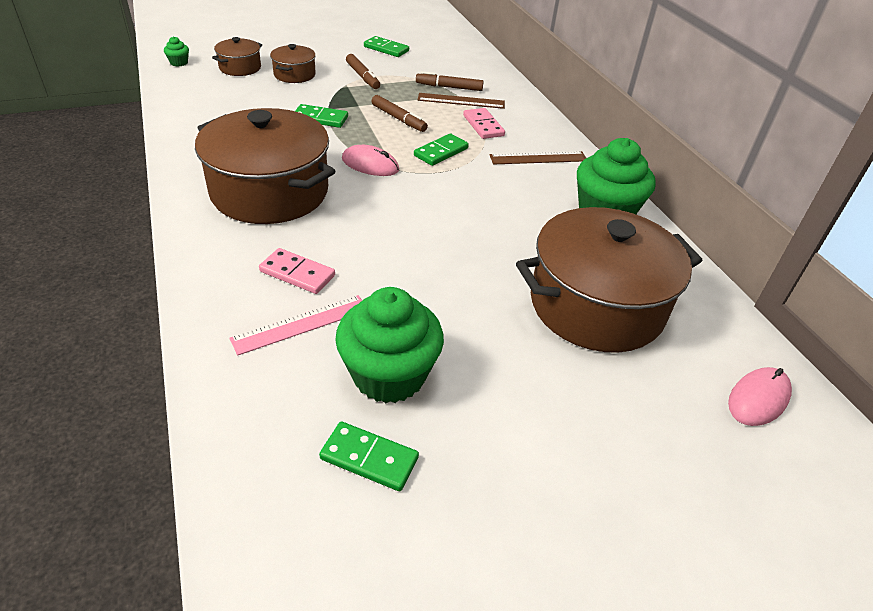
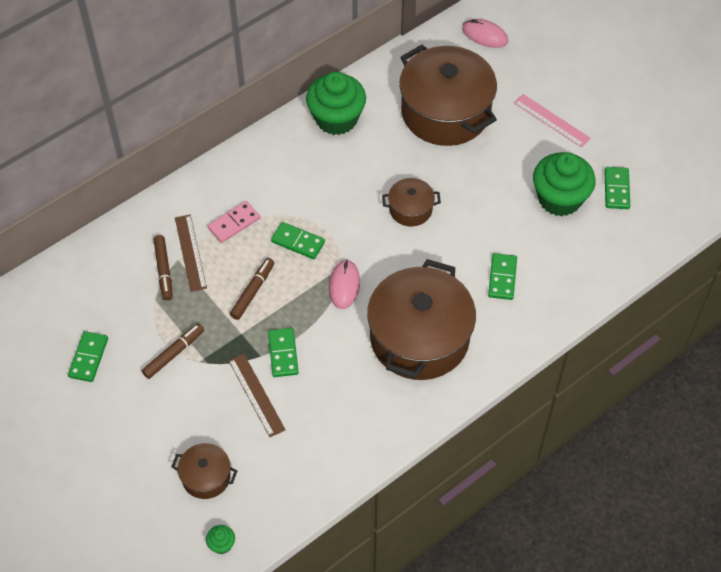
camera: 105 degrees left, 15 degrees up
(294, 75) = (198, 417): brown pot -> brown pot (410, 209)
(297, 273) = (502, 278): pink domino -> green domino
(301, 324) = (545, 256): pink ruler -> pink ruler (551, 120)
(538, 158) = (273, 172): brown ruler -> brown ruler (256, 395)

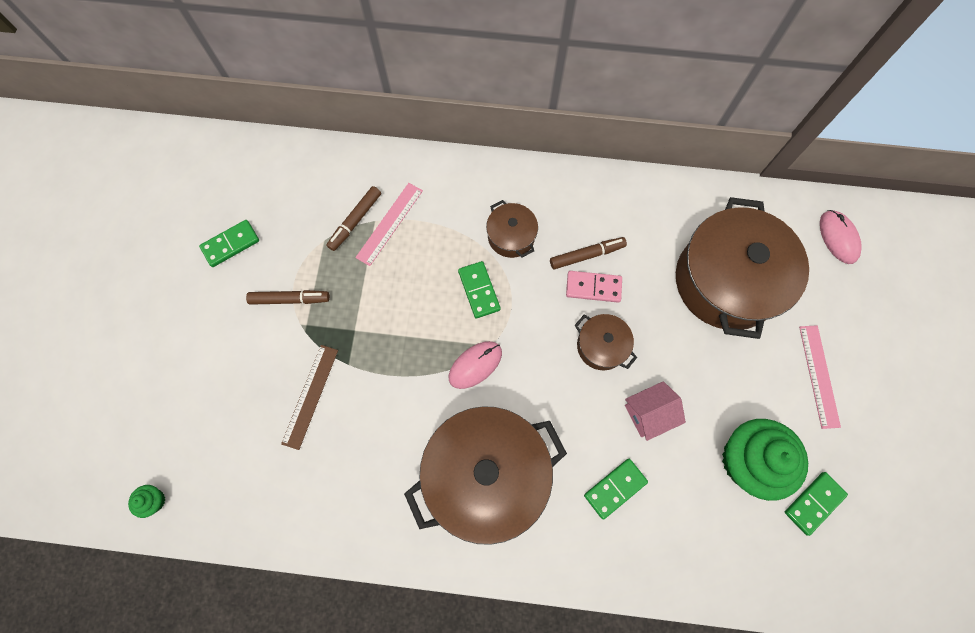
camera: 45 degrees right, 15 degrees up
(190, 252) = (389, 223): brown ruler -> pink ruler
(206, 477) = (203, 430): brown pot -> brown pot (511, 236)
(234, 223) = (447, 228): pink domino -> pink domino (593, 287)
(252, 291) = (400, 301): brown marker -> brown marker (587, 255)
(283, 353) = (366, 380): green domino -> none
(336, 119) = (623, 206): green cupcake -> none
(478, 221) = (649, 413): none -> pink house

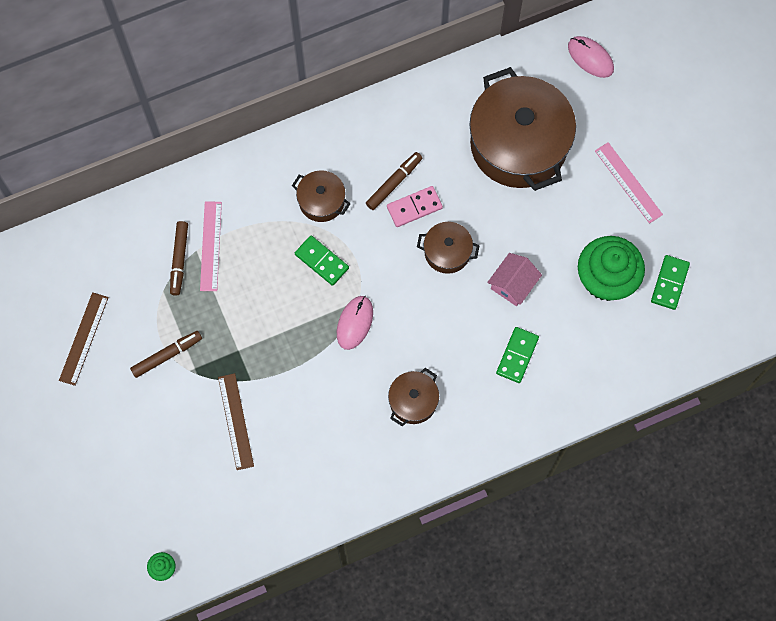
camera: 30 degrees left, 0 degrees up
(231, 244) = (83, 338): green domino -> brown ruler
(486, 475) = (413, 401): brown pot -> brown pot, size x0.46

